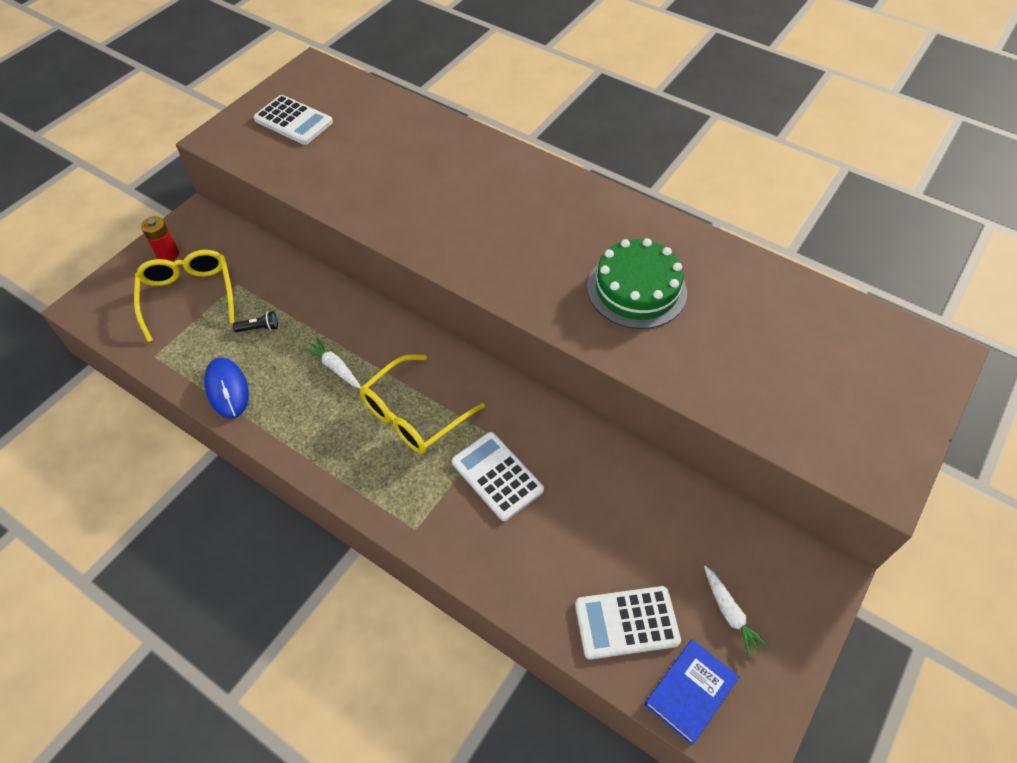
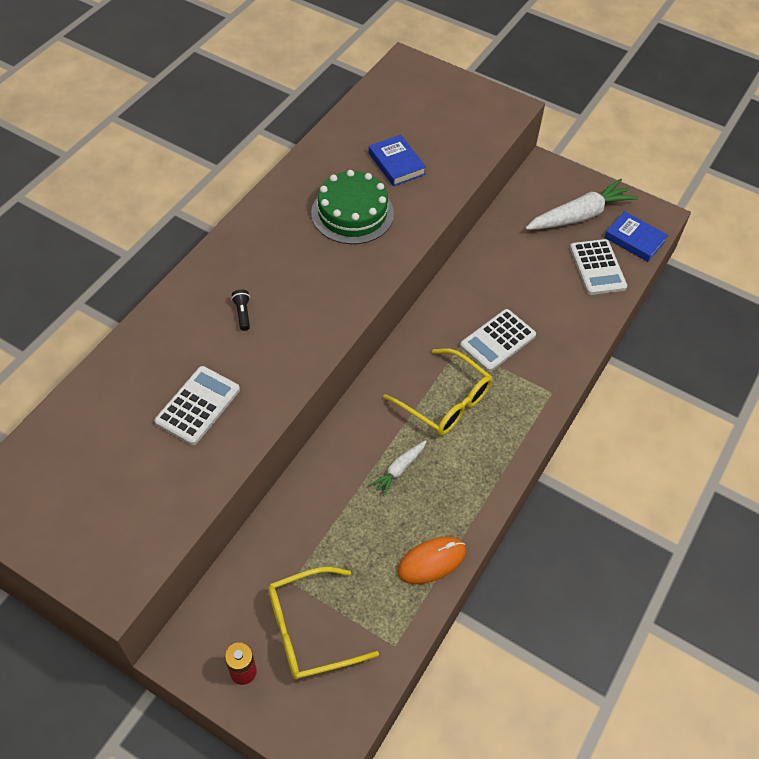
camera: 95 degrees left, 0 degrees up
(227, 389) = (431, 561): blue mouse -> orange mouse
(259, 328) = (353, 547): black flashlight -> black flashlight (243, 314)
(293, 121) = (91, 507): white calculator -> white calculator (198, 406)
(729, 335) = (396, 164): none -> blue book
(730, 613) = (580, 216): white carrot -> white carrot, size x1.99

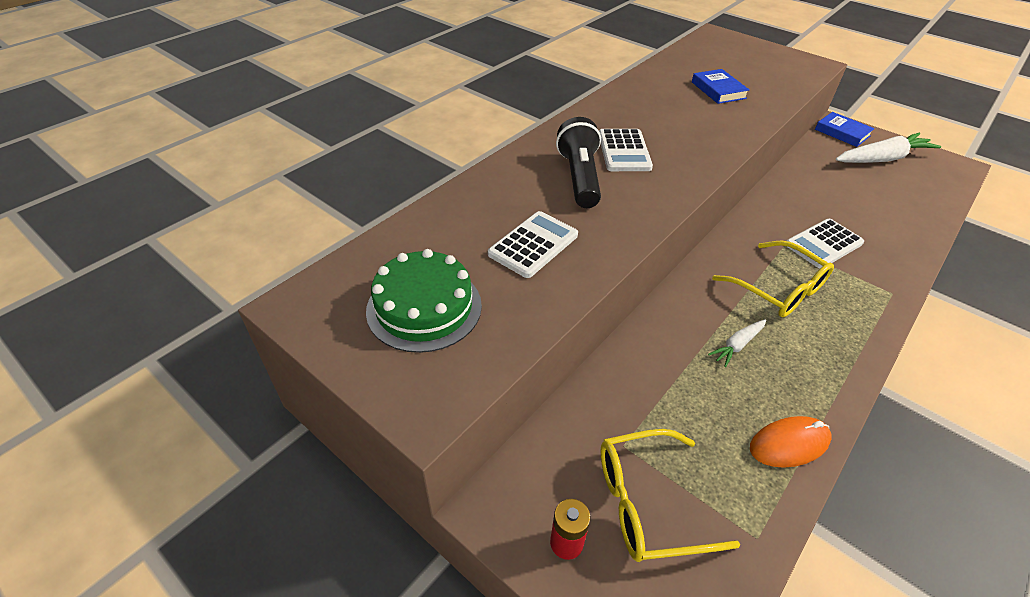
camera: 10 degrees right, 10 degrees down
(243, 314) = (579, 178): black flashlight -> black flashlight, size x2.43
(352, 213) = (681, 118): green cake -> green cake (424, 307)
(597, 267) = (911, 197): white calculator -> white calculator (624, 151)
(634, 239) = (942, 180): blue book -> blue book (842, 132)

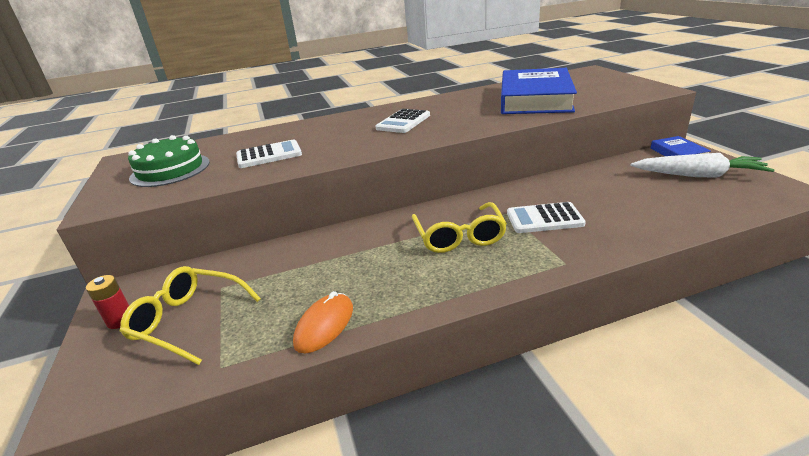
camera: 35 degrees right, 15 degrees down
(579, 178) = (351, 131): black flashlight -> none
(718, 90) = (535, 98): blue book -> blue book, size x2.24
(737, 345) = (375, 259): white carrot -> none
(789, 444) = (324, 325): orange mouse -> orange mouse turned 75 degrees counterclockwise

